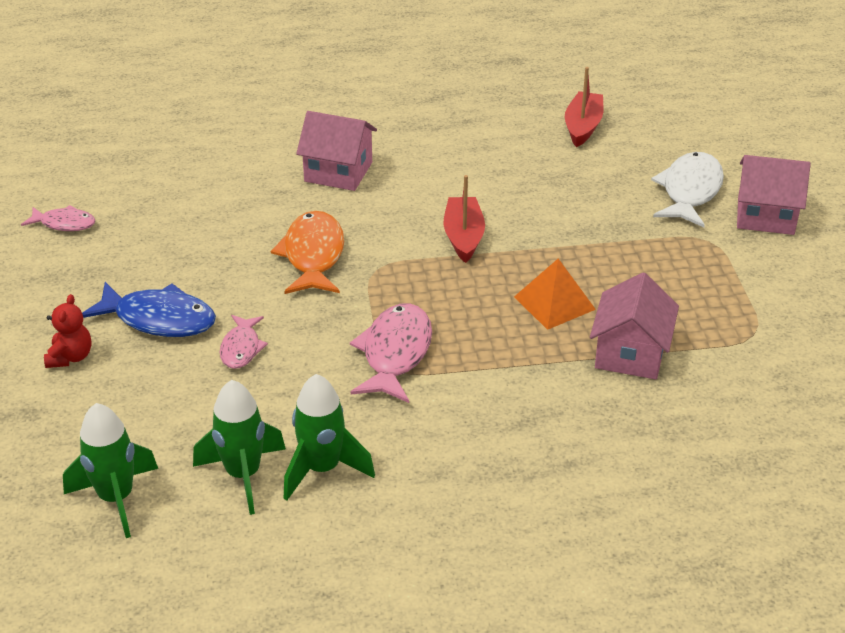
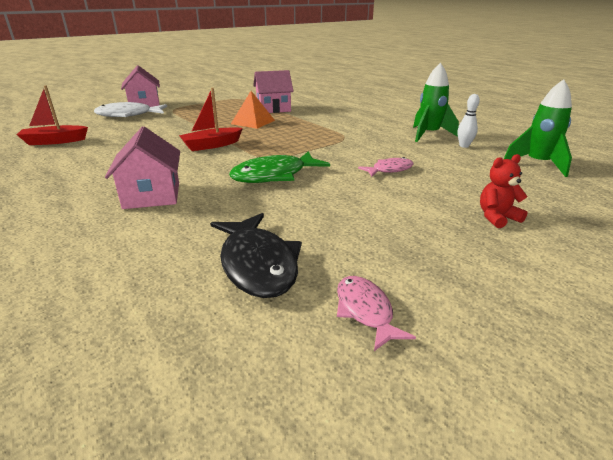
camera: 120 degrees left, 10 degrees down
(159, 319) = (409, 201): blue fish -> none
(161, 198) = (257, 264): none -> black fish
(243, 475) = (464, 146): green rocket -> white bowling pin
(313, 255) = (274, 175): orange fish -> green fish
(395, 353) = (334, 139): pink fish -> none

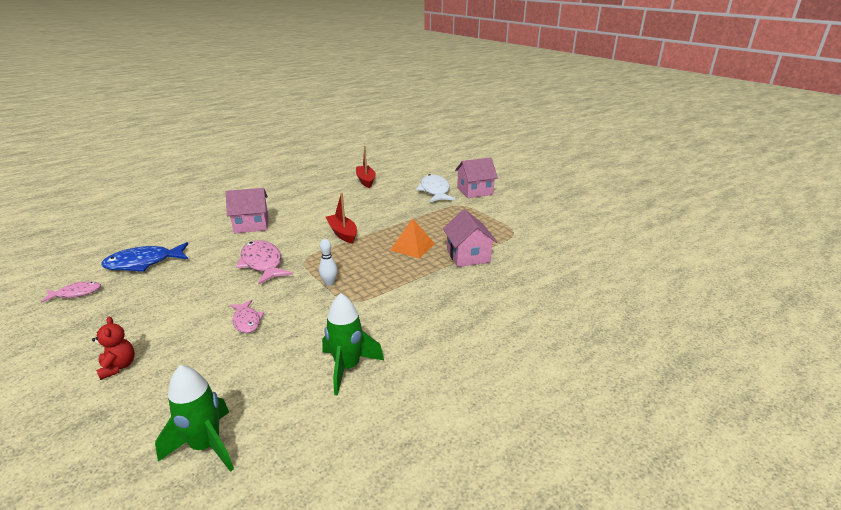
camera: 90 degrees right, 0 degrees up
(257, 264) = (144, 263): black fish -> blue fish
(274, 175) = (262, 263): green fish -> pink fish
(464, 146) = (296, 392): white bowling pin -> white bowling pin (329, 283)

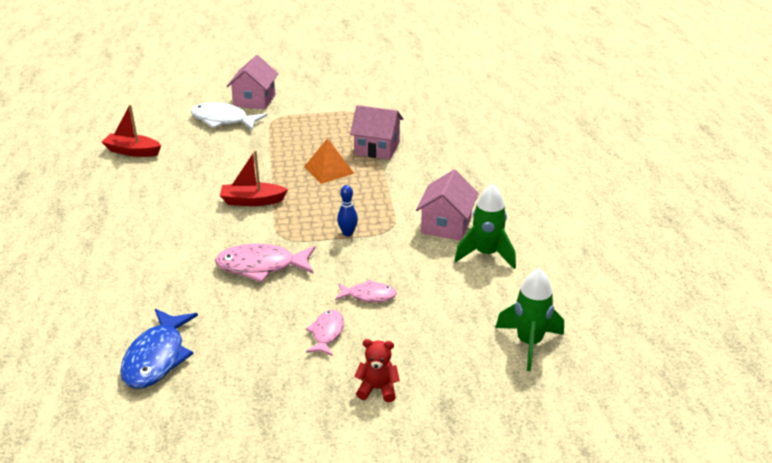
camera: 60 degrees left, 5 degrees up
(76, 293) = (180, 421): pink fish -> pink fish (327, 333)
(251, 225) = (150, 257): pink house -> pink house (446, 225)
(329, 283) = (348, 233): white bowling pin -> blue bowling pin

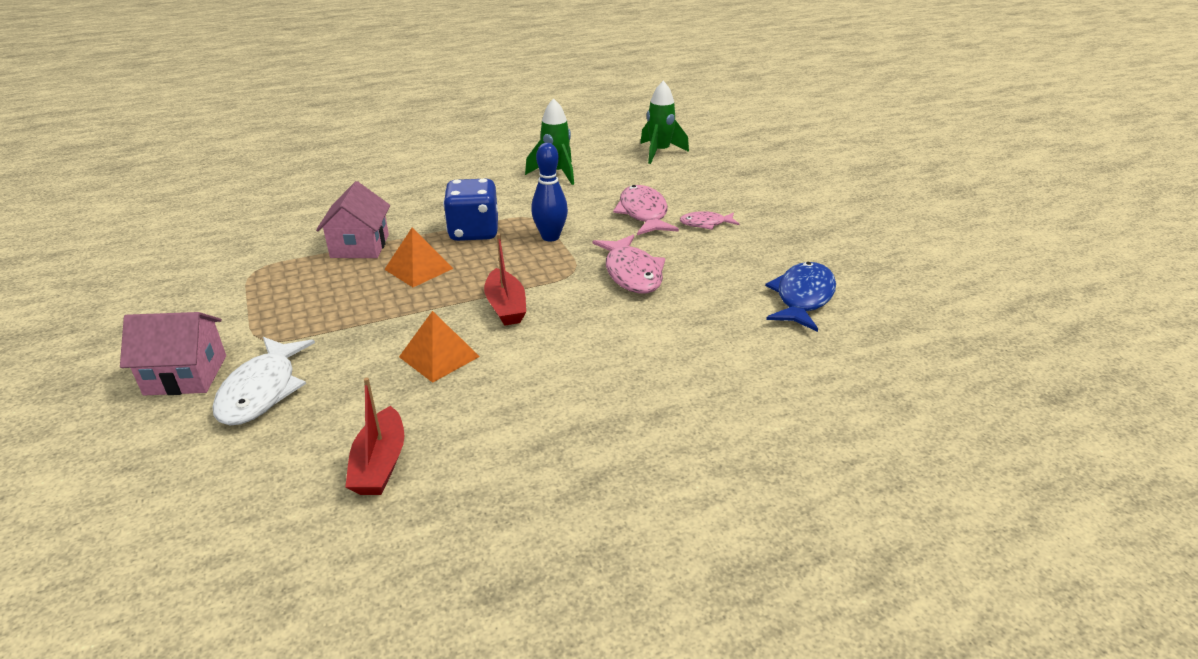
camera: 105 degrees left, 0 degrees up
(157, 357) = (803, 297): blue fish -> blue fish turned 60 degrees counterclockwise
(212, 172) = (439, 356): none -> orange pyramid
(348, 233) = (550, 237): blue bowling pin -> blue bowling pin, size x1.60
(369, 295) = (643, 213): pink fish -> pink fish, size x1.71
(376, 196) = (474, 232): none -> blue dice
(377, 389) = (750, 196): red teddy bear -> none
(446, 225) = (516, 193): pink house -> none

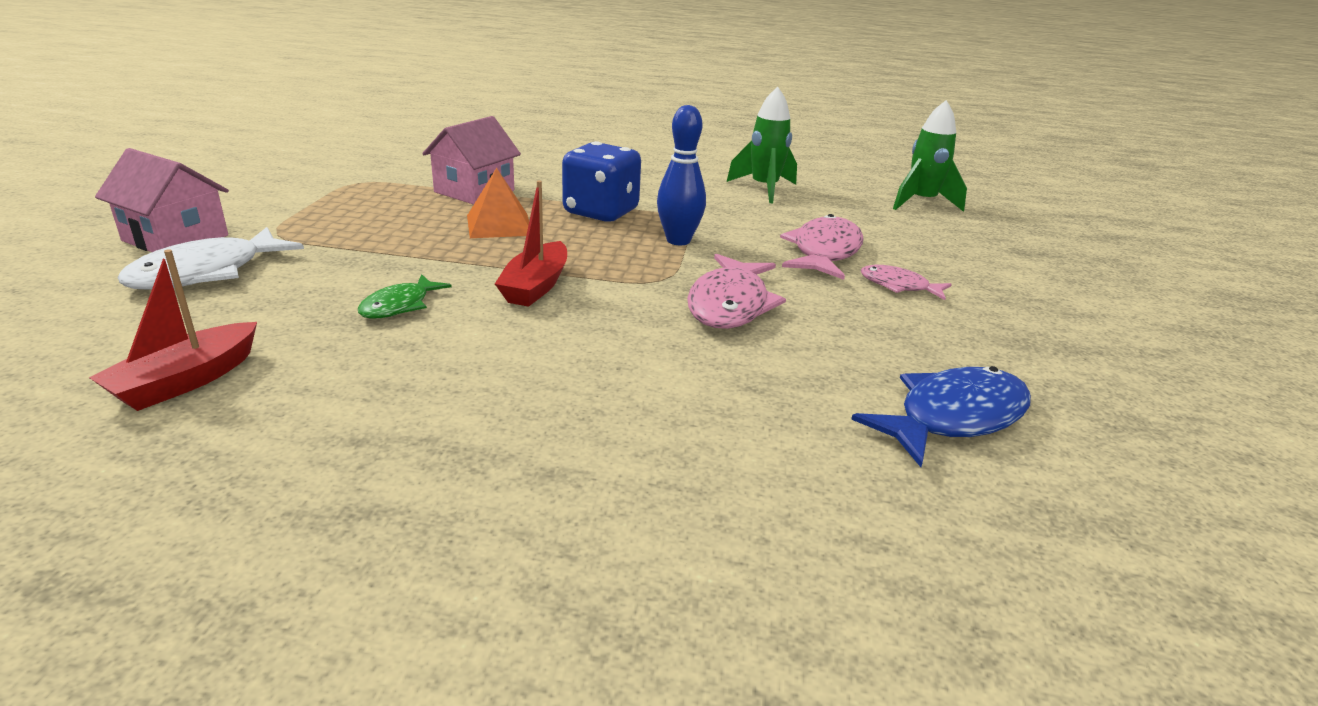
camera: 30 degrees right, 5 degrees down
(439, 356) = (399, 306): orange pyramid -> green fish

